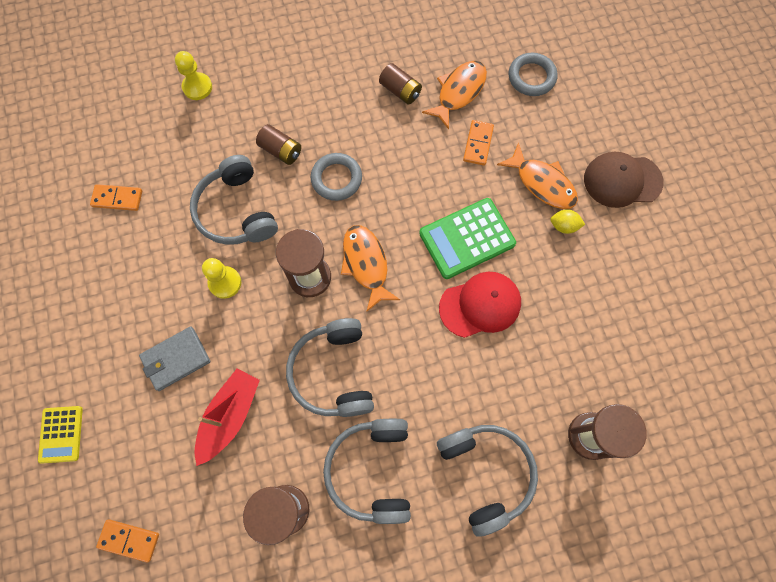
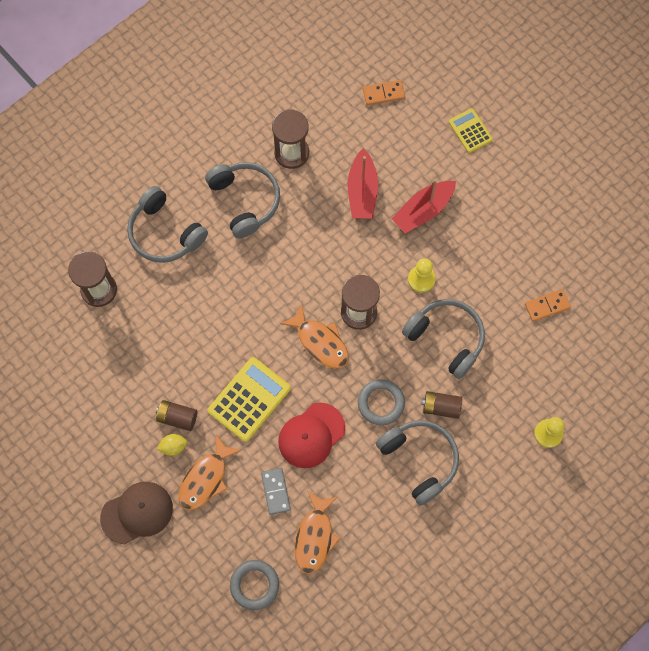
camera: 155 degrees right, 0 degrees up
(176, 359) = (423, 210): grey wallet -> red boat
(333, 372) = (304, 251): grey headphones -> grey headphones (419, 460)
(400, 91) = (368, 513): brown battery -> brown battery (177, 417)
(467, 238) = (249, 399): green calculator -> yellow calculator
(478, 144) = (275, 491): orange domino -> grey domino
(480, 305) = (216, 349): red cap -> red cap (311, 435)
(542, 183) = (206, 478): orange fish -> orange fish turned 75 degrees counterclockwise

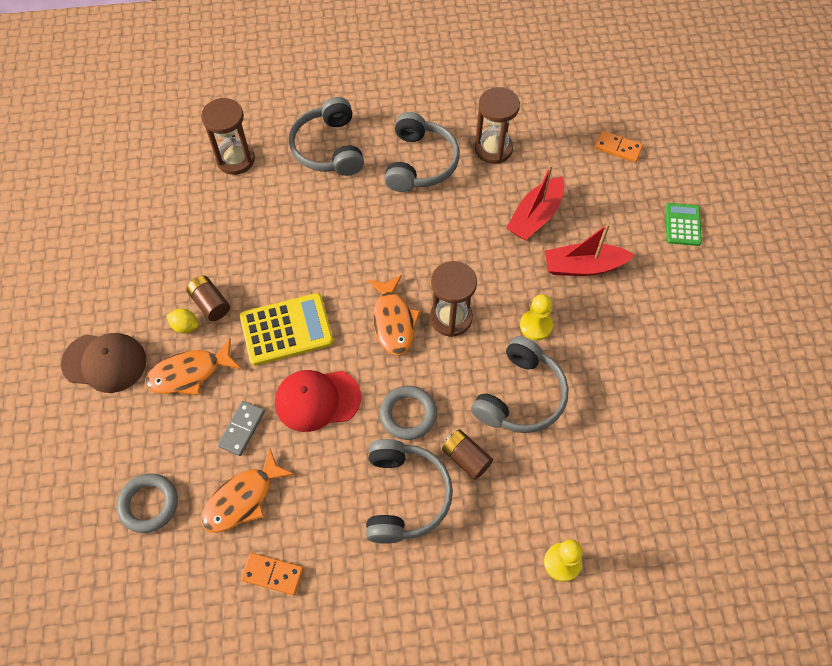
camera: 35 degrees right, 10 degrees down
(446, 338) = (520, 396): grey headphones -> grey headphones turned 45 degrees clockwise
(470, 131) = (682, 225): yellow calculator -> green calculator
(547, 306) = (651, 431): orange domino -> orange domino (273, 574)

